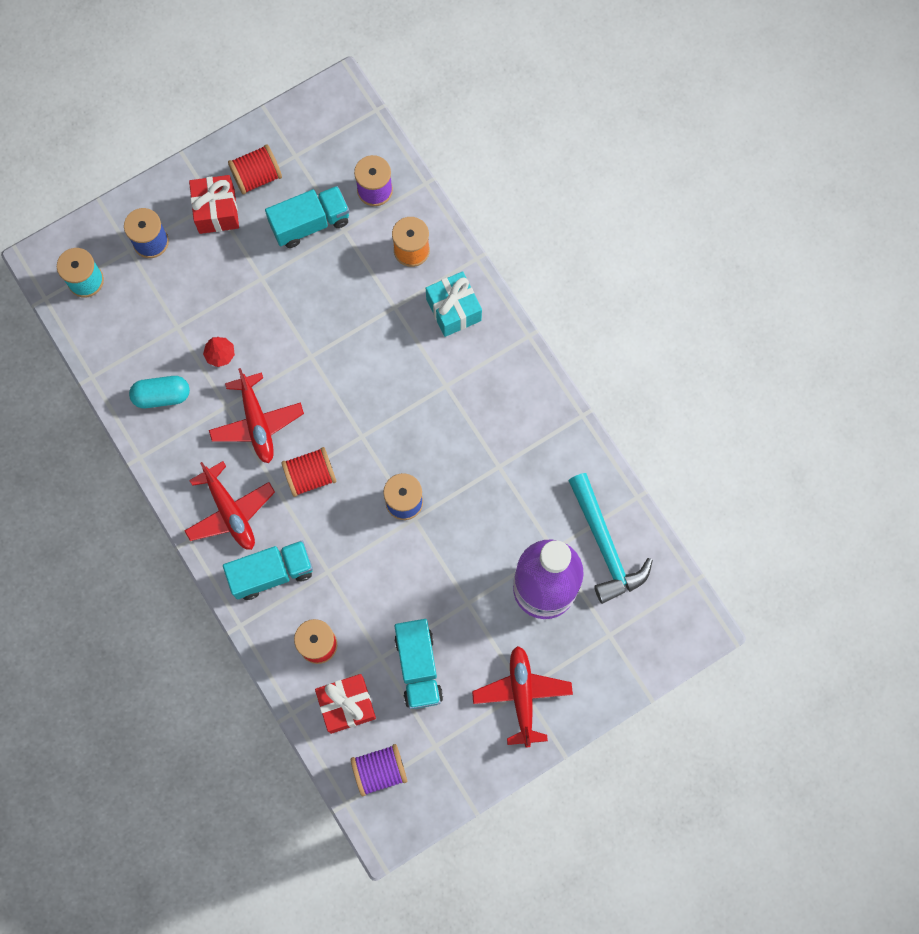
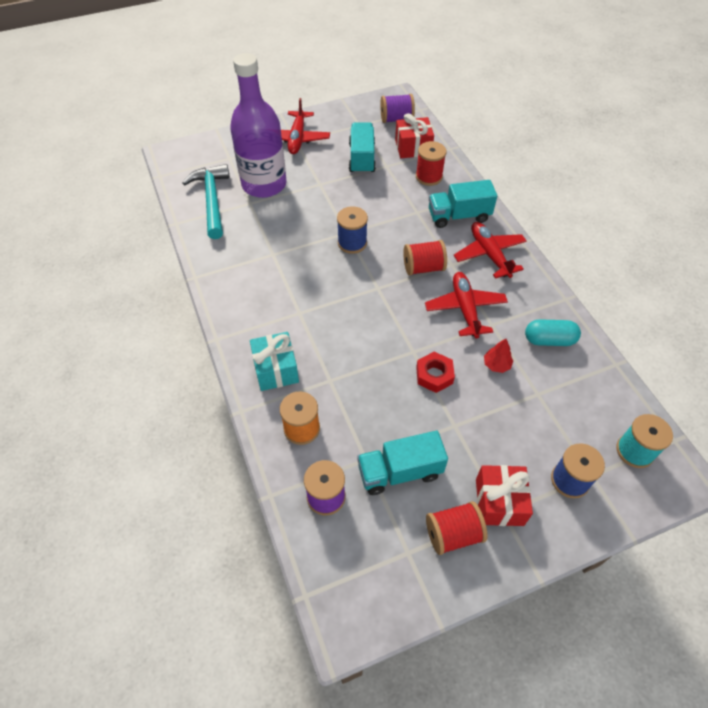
camera: 170 degrees left, 20 degrees down
(286, 331) = (434, 375): none -> red nut

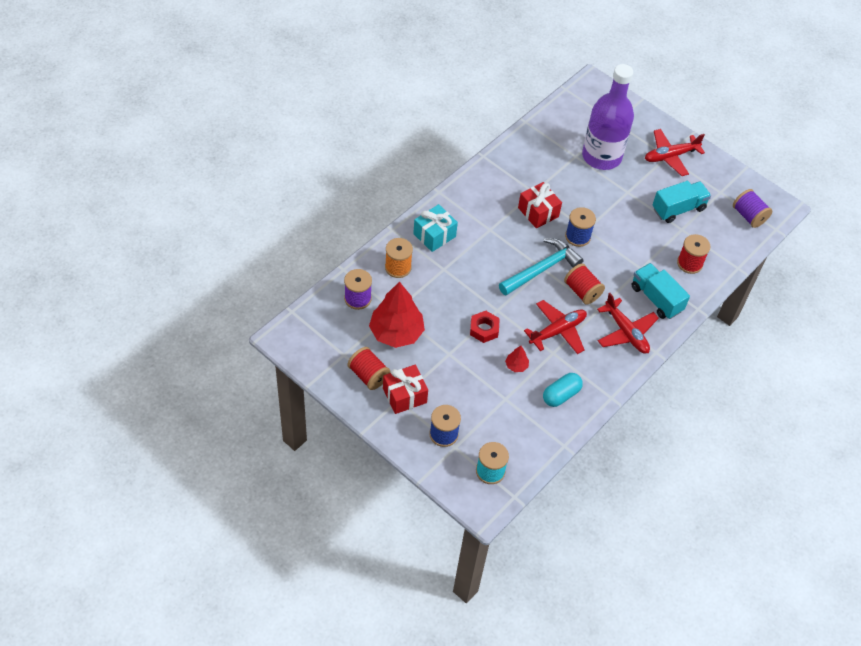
camera: 60 degrees right, 0 degrees up
(212, 200) = (562, 132): turquoise hammer -> turquoise hammer (542, 269)
(400, 472) = (396, 332): turquoise truck -> red tree
(413, 147) = (719, 240): red gift -> red gift (538, 212)
(489, 254) = (626, 332): red plane -> red plane turned 105 degrees clockwise
(549, 340) = (561, 395): turquoise capsule -> turquoise capsule turned 75 degrees clockwise

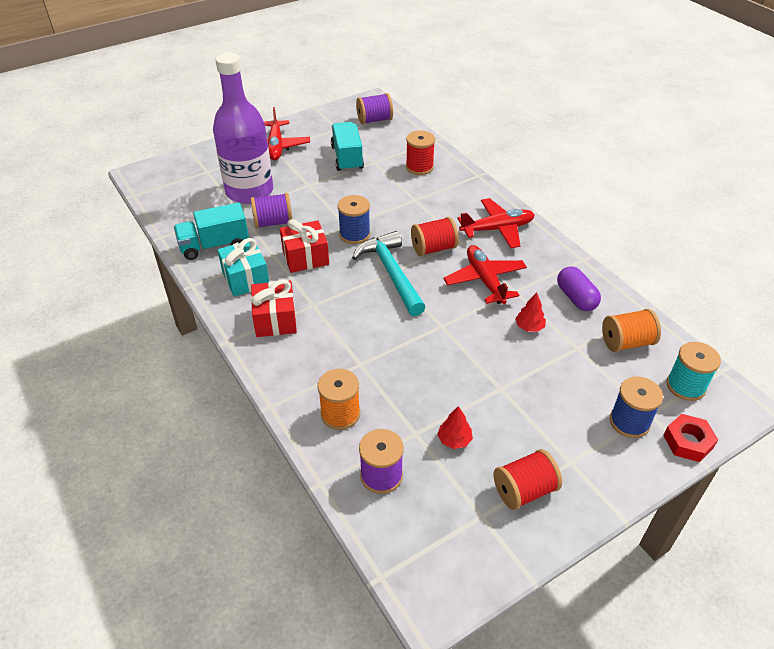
camera: 70 degrees left, 10 degrees down
(396, 332) = (454, 440): red tree -> red tree, size x0.43
(404, 395) = (564, 453): red gift -> red gift (275, 320)
(434, 235) = (300, 361): turquoise gift -> turquoise gift (245, 279)
(484, 329) = (468, 345): red nut -> red nut (688, 442)
(523, 431) = (626, 342): none -> orange spool
(561, 395) = (576, 298): turquoise capsule -> purple capsule
(570, 182) = (273, 222): none -> purple spool
(656, 299) = (458, 198): turquoise truck -> turquoise truck (214, 245)

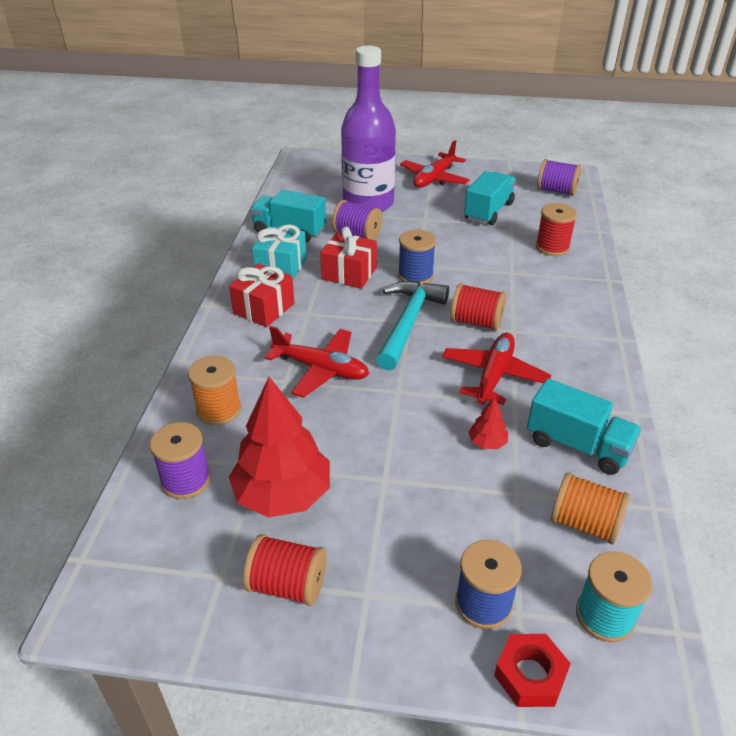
camera: 40 degrees right, 5 degrees down
(454, 440) = (283, 494): red tree -> red tree, size x2.33
(497, 229) = (567, 337): red plane -> red plane (321, 369)
(576, 298) = (577, 445): purple capsule -> turquoise truck

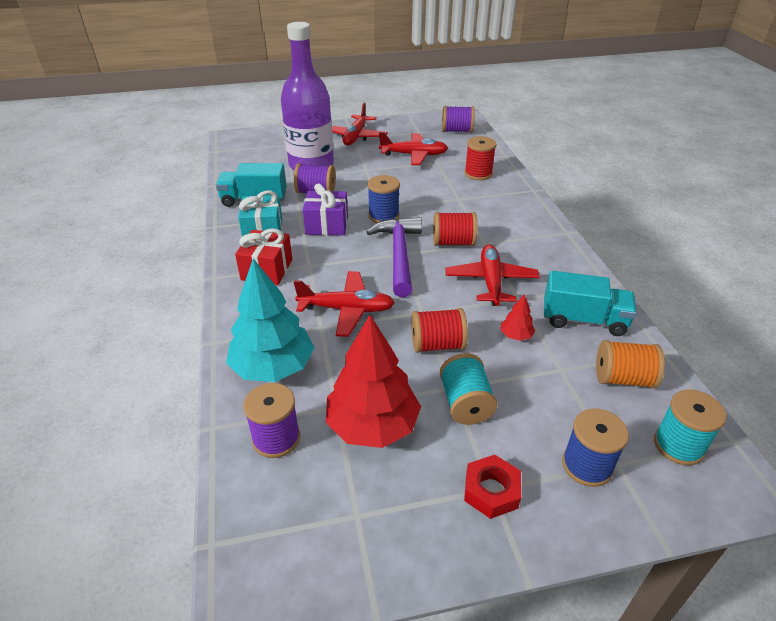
camera: 20 degrees left, 0 degrees up
(219, 410) = (273, 367): orange spool -> turquoise tree
(287, 585) = (421, 503): red spool -> red spool (437, 345)
(349, 273) = (327, 225): red gift -> purple gift
(389, 499) = (465, 403): none -> turquoise spool
(408, 322) = (399, 255): turquoise hammer -> purple hammer
(488, 211) = (414, 155): turquoise truck -> red plane
(530, 675) = (654, 511): red nut -> red nut (491, 491)

